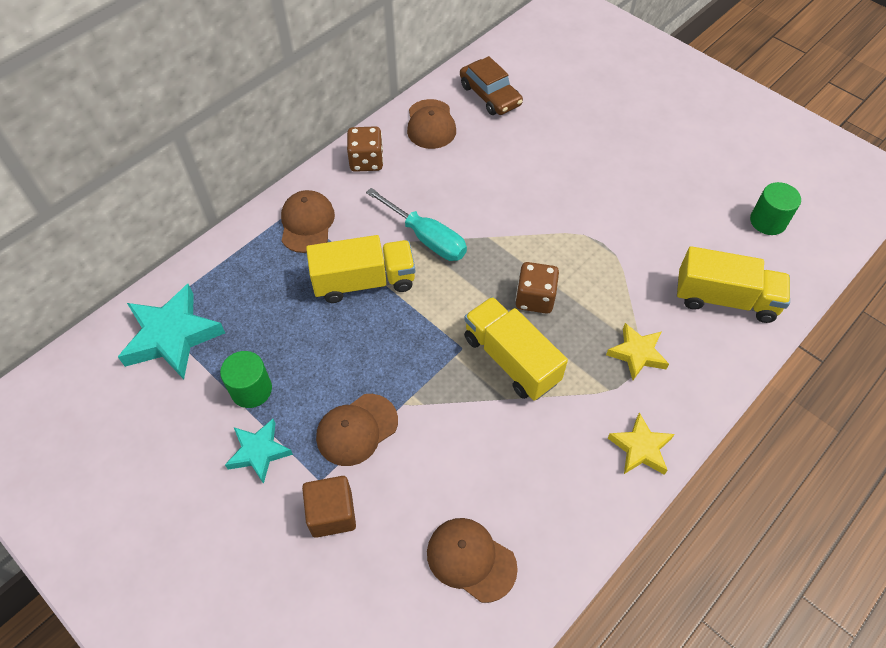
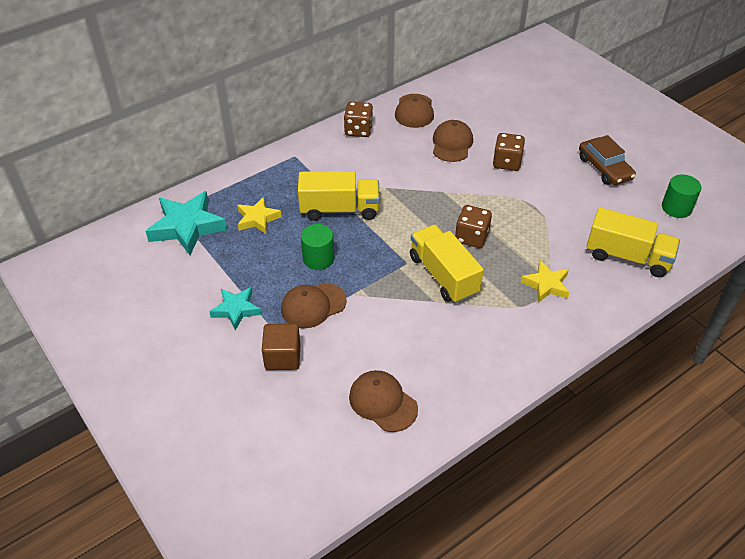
camera: 10 degrees right, 10 degrees down
(251, 390) = (239, 269): green cylinder -> green cylinder (318, 258)
(307, 223) = (304, 166): brown cap -> brown cap (452, 144)
(427, 238) = (395, 187): turquoise screwdriver -> none
(490, 95) = (466, 96): brown car -> brown car (604, 168)
(557, 184) = (507, 162): none -> brown dice
(640, 448) = (534, 348): yellow star -> yellow star (257, 219)

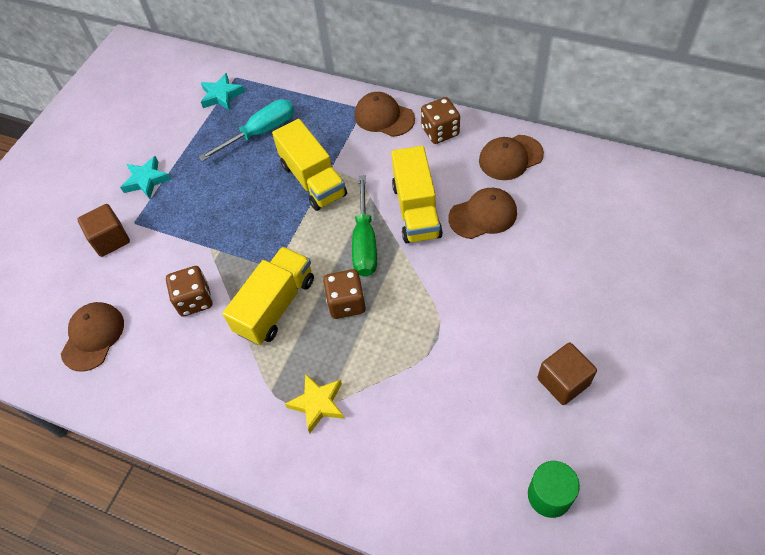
camera: 65 degrees right, 10 degrees up
(187, 227) = (221, 95): turquoise star -> turquoise star, size x0.59
(257, 219) = (261, 132): yellow star -> turquoise screwdriver
(313, 305) = (179, 227): brown cap -> brown cap (384, 117)
(318, 258) = (239, 200): green cylinder -> none
(426, 207) = (365, 243): none -> green screwdriver
(507, 162) = (492, 279): brown dice -> brown dice (194, 300)
(604, 168) = (563, 381): brown car -> brown cube
(627, 257) = (416, 471): yellow truck -> yellow truck (416, 210)

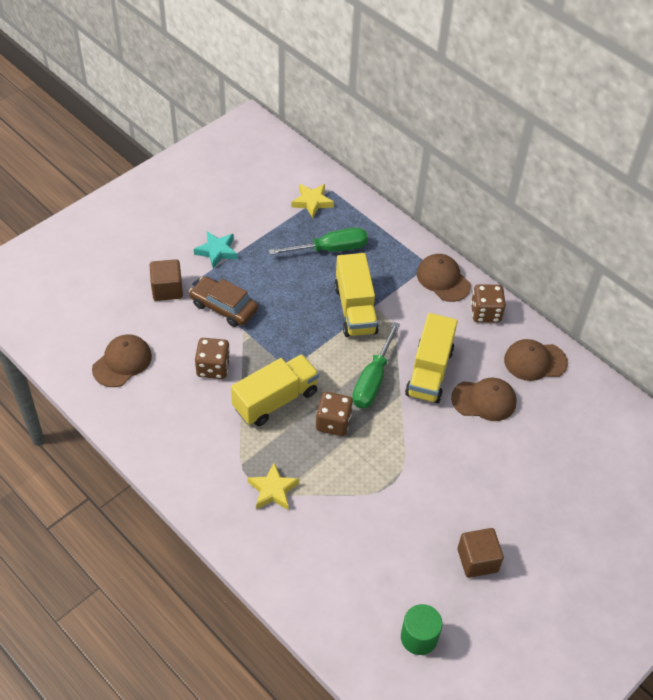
camera: 15 degrees right, 5 degrees down
(178, 233) = (224, 307): none -> brown car
(221, 95) = (312, 202): turquoise star -> yellow star
(261, 132) = (331, 249): turquoise screwdriver -> green screwdriver

